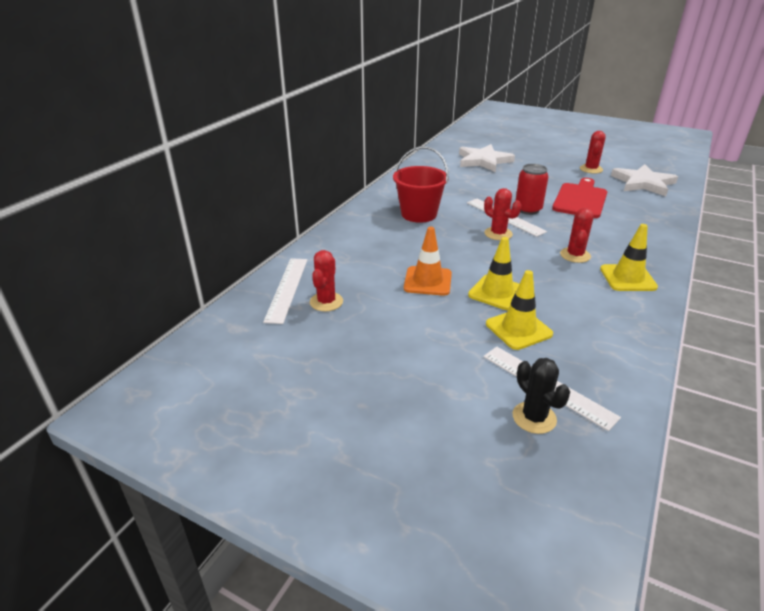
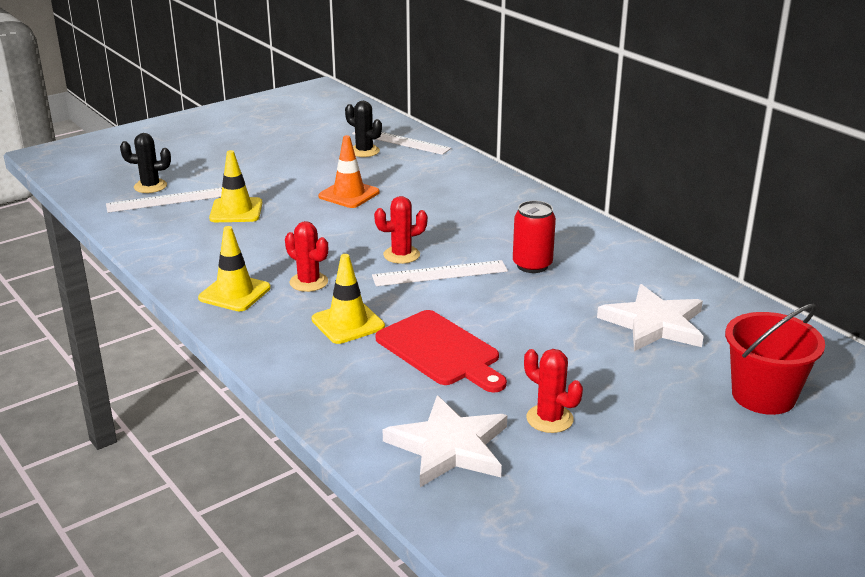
camera: 115 degrees right, 5 degrees down
(326, 302) = (364, 151): red cactus -> black cactus
(419, 214) = (494, 224): red bucket -> red bucket (763, 395)
(497, 292) = (295, 218): yellow traffic cone -> yellow traffic cone (348, 323)
(528, 209) = (445, 296): red can -> red can (532, 265)

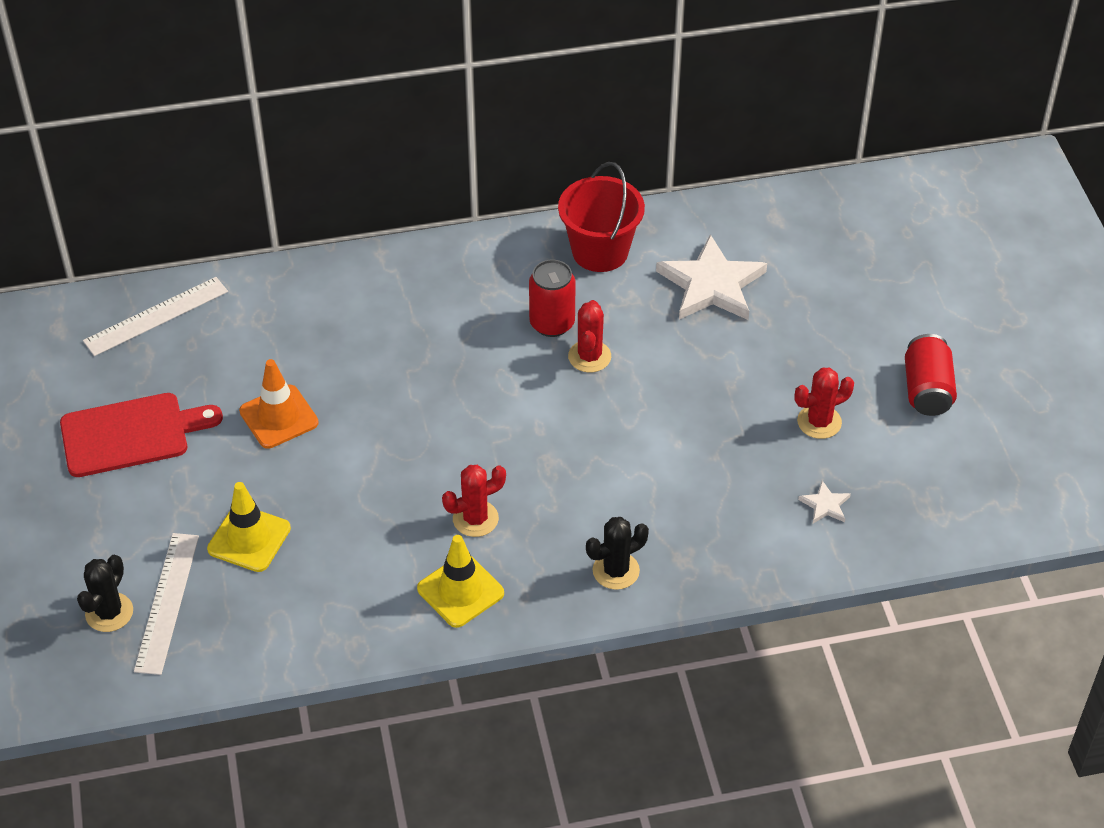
camera: 65 degrees left, 20 degrees up
(348, 323) = (581, 511): yellow traffic cone -> none
(364, 151) = (161, 362): black cactus -> black cactus (616, 571)
(401, 255) = (463, 420): red cactus -> red cactus (589, 356)
(440, 273) = (523, 403): white ruler -> none
(441, 351) = (673, 456): red cutting board -> red cutting board (131, 434)
(449, 446) = (825, 505): white star -> white star, size x0.43
(656, 477) = (926, 390): none -> red can
(763, 395) = (856, 271): red bucket -> red bucket (600, 251)

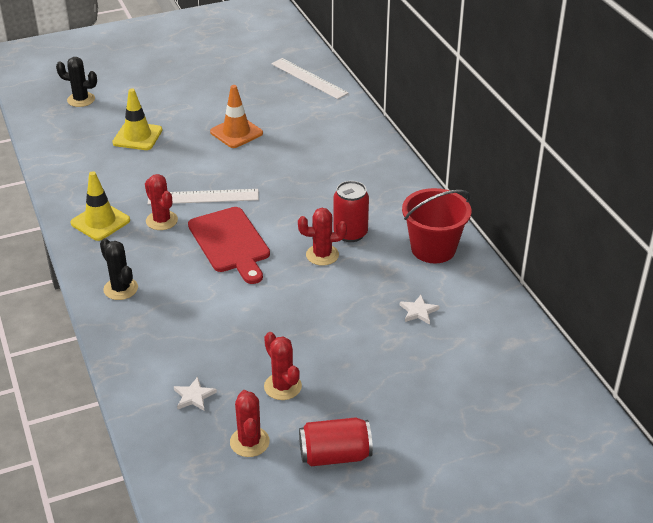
camera: 80 degrees right, 10 degrees down
(131, 434) = (213, 85): red cutting board -> red cutting board (230, 243)
(166, 602) = (88, 116): white ruler -> white ruler (203, 197)
(712, 285) = (418, 311): white star -> white star, size x0.43
(901, 460) = (249, 442): none -> red cactus

